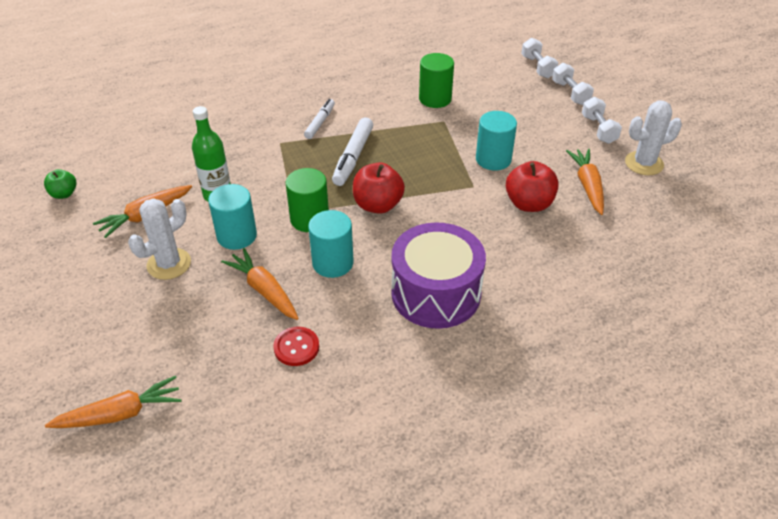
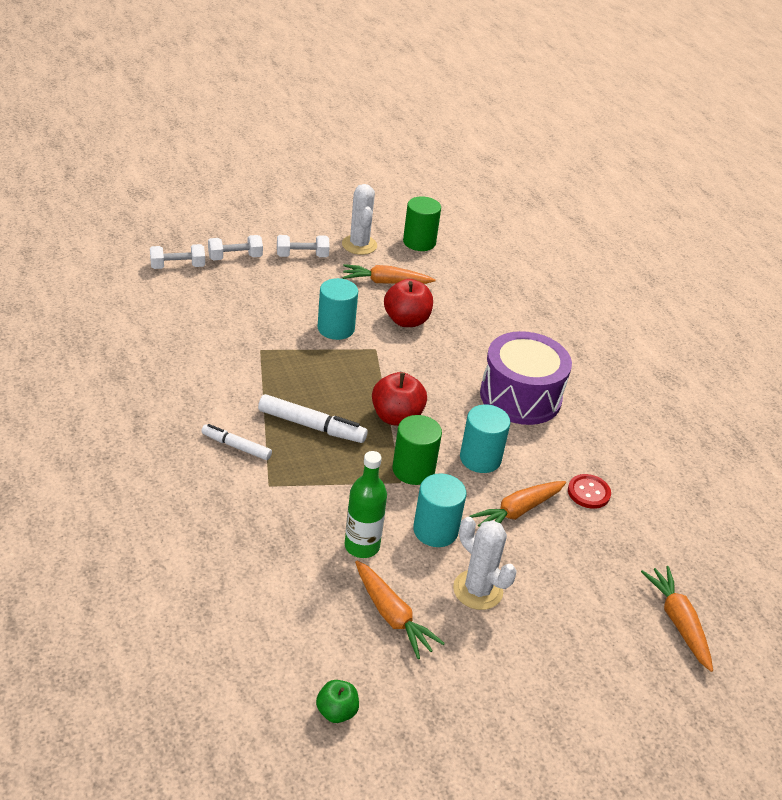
camera: 90 degrees left, 5 degrees down
(435, 99) = (215, 349): green cylinder -> green cylinder (419, 242)

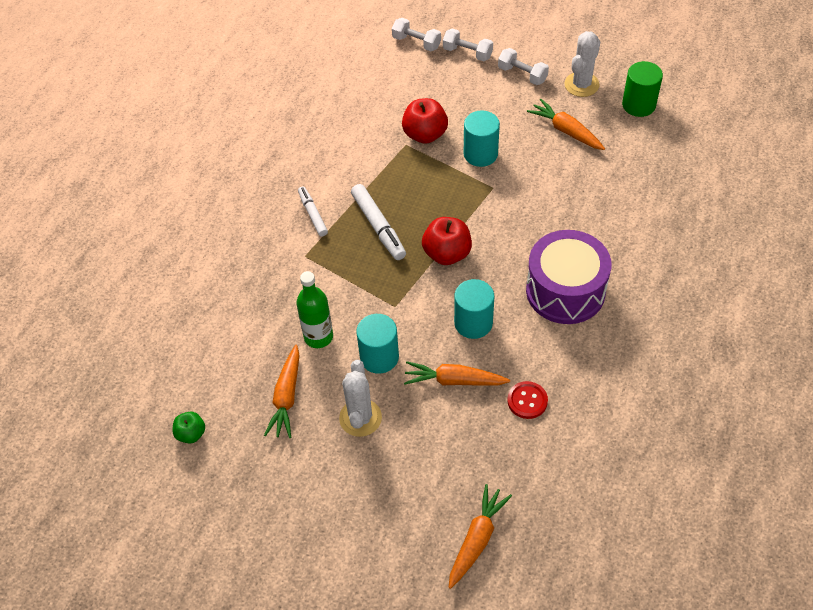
camera: 50 degrees right, 15 degrees up
(406, 320) = (545, 174): red apple -> red apple (425, 134)
(413, 470) = (413, 302): green cylinder -> none

